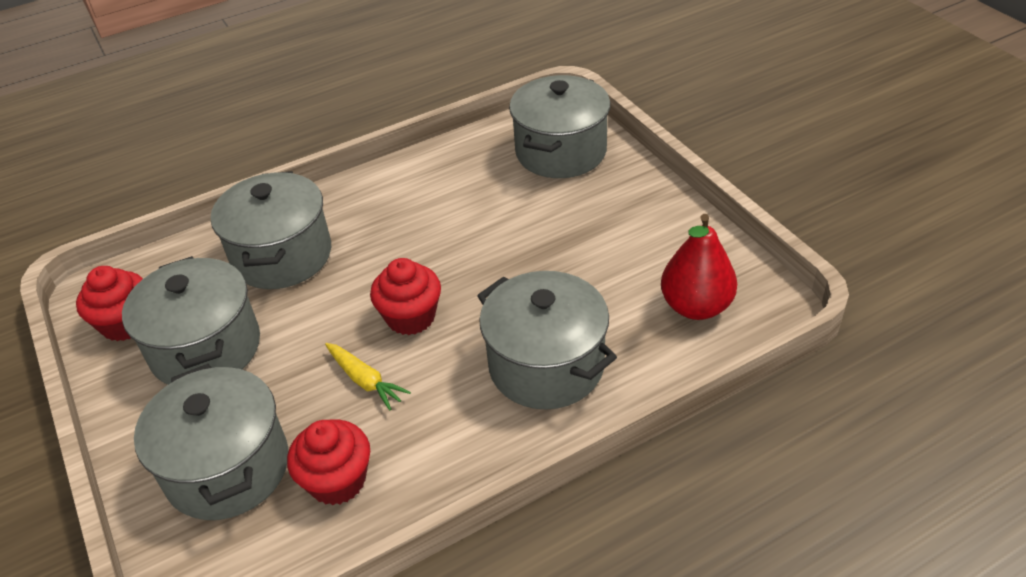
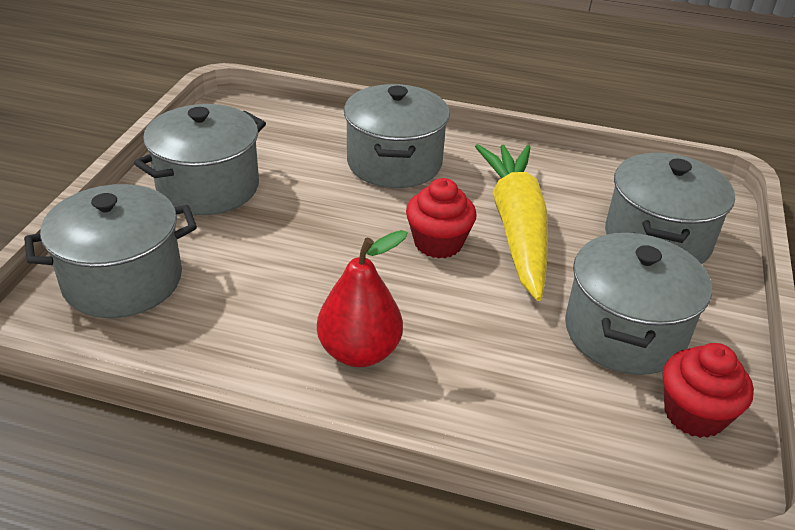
camera: 140 degrees left, 5 degrees down
(282, 256) = (486, 373): grey pot -> grey pot (208, 187)
(337, 480) = (587, 192): red cupcake -> none
(365, 380) = (516, 227): yellow carrot -> yellow carrot, size x2.36
(696, 306) = (265, 132): red pear -> red pear (359, 352)

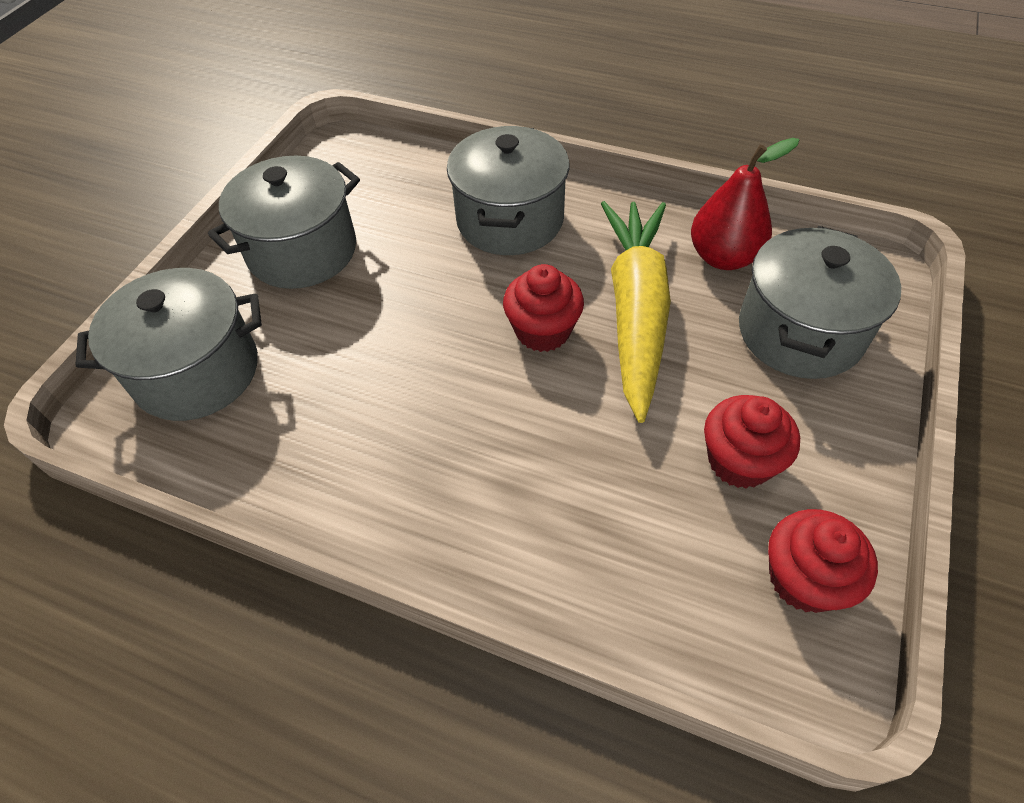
camera: 10 degrees right, 15 degrees up
(359, 352) = (433, 475): red pear -> red pear (723, 257)
(624, 332) = (739, 461): grey pot -> red cupcake

